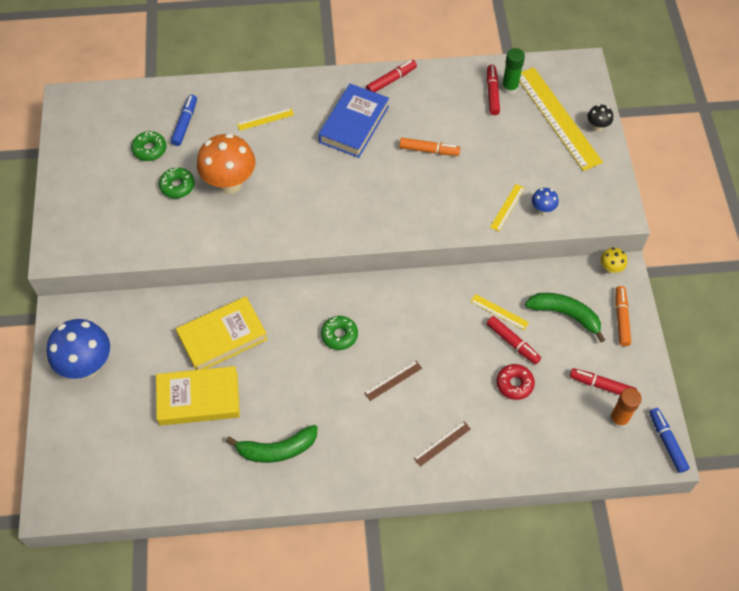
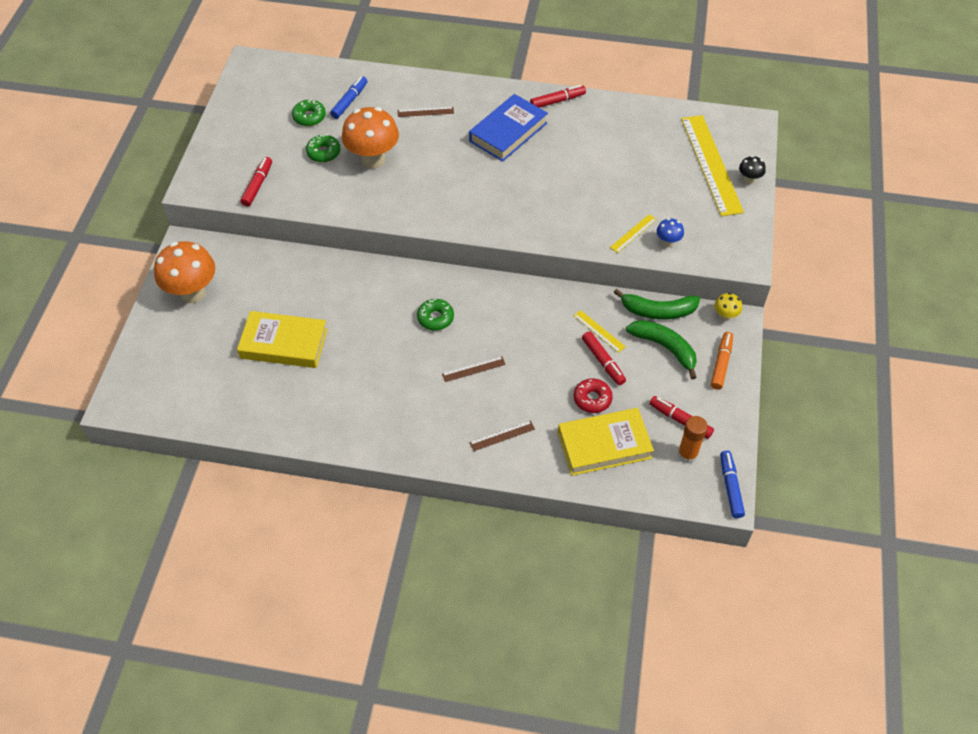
camera: 15 degrees right, 5 degrees down
(87, 365) = (193, 293): blue mushroom -> orange mushroom
(222, 337) = (324, 296): yellow book -> yellow book (604, 445)
(265, 119) = (425, 112): yellow ruler -> brown ruler
(277, 449) = (341, 404): green banana -> green banana (658, 311)
(429, 150) = (573, 168): orange marker -> none
(492, 93) = (653, 130): red marker -> red marker (257, 185)
(509, 88) = (672, 129): green glue stick -> none

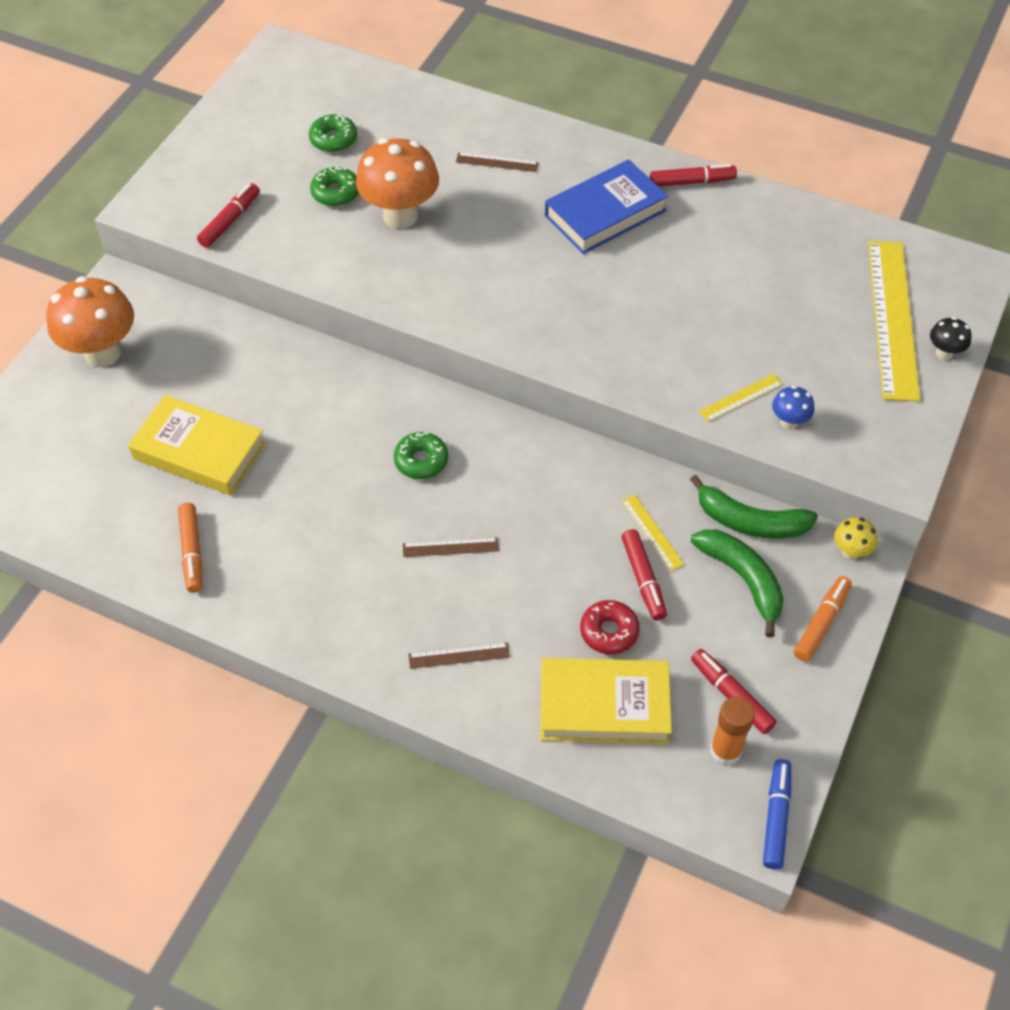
camera: 15 degrees right, 0 degrees up
(303, 410) = (192, 552): none -> orange marker
(349, 101) = (396, 128): blue marker -> none

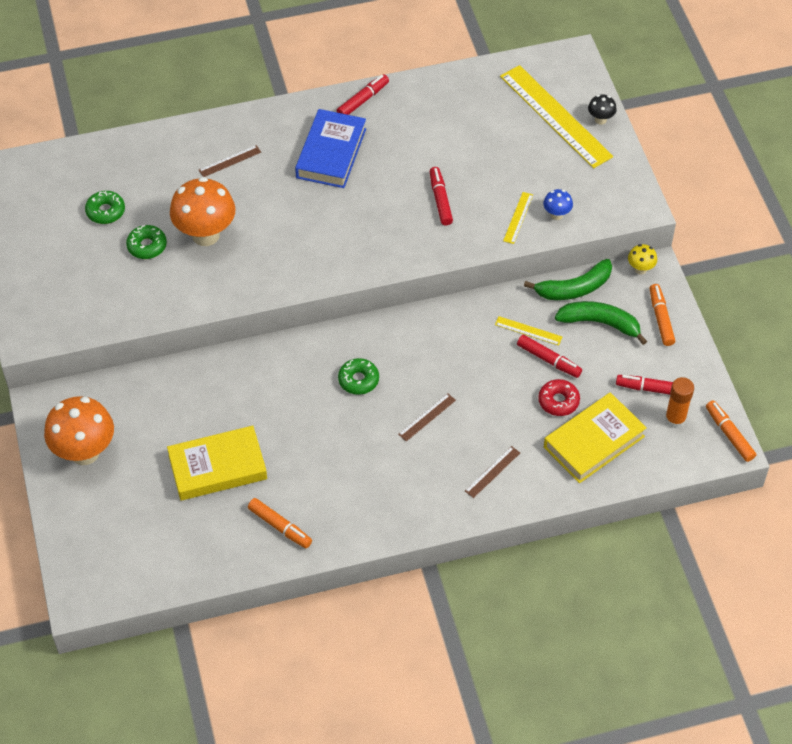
camera: 40 degrees left, 0 degrees up
(230, 221) = (97, 308): red marker -> red marker (440, 200)
(776, 817) = (729, 434): blue marker -> orange marker

